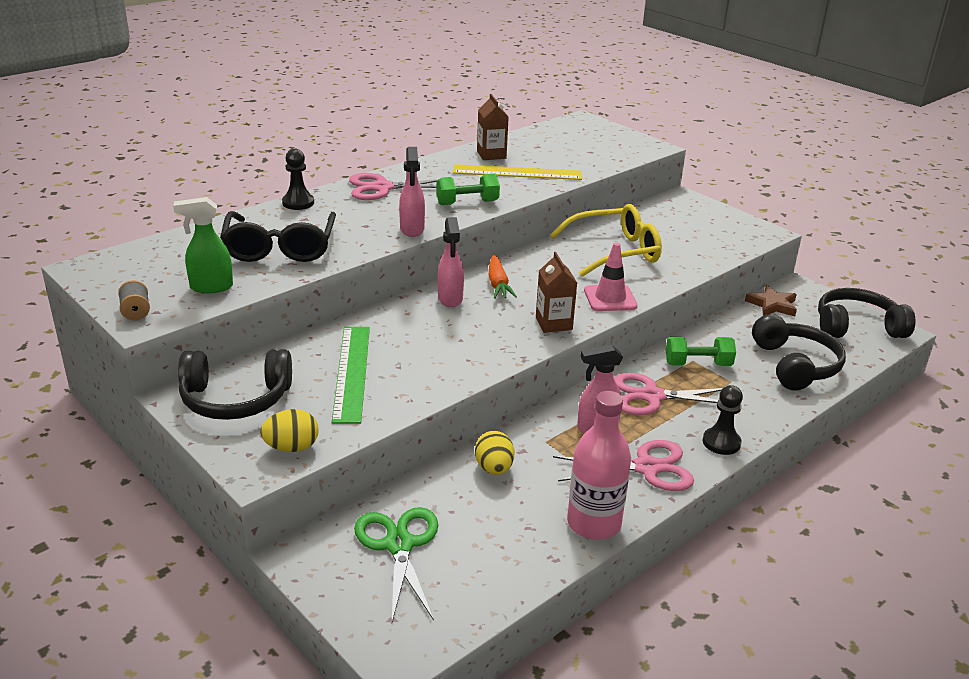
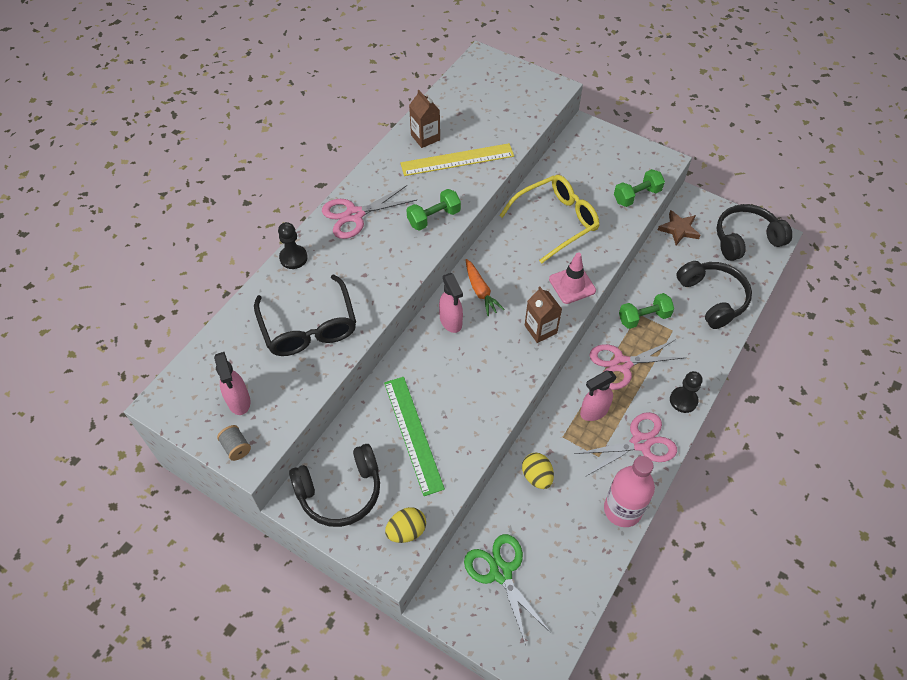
camera: 15 degrees left, 25 degrees up
(210, 287) = (279, 397): green spray bottle -> none
(412, 230) = (405, 270): pink spray bottle -> pink spray bottle (239, 401)
(721, 250) = (636, 196): none -> green dumbbell

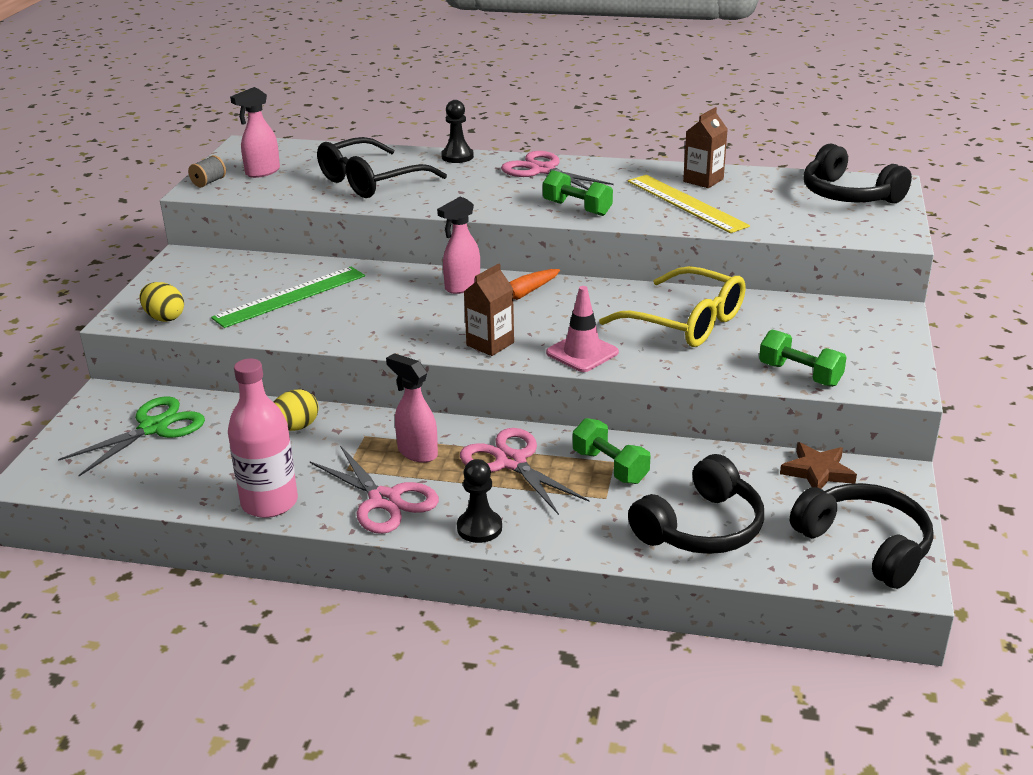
camera: 70 degrees right, 25 degrees down
(340, 492) = (202, 274): black headphones -> black headphones (848, 195)

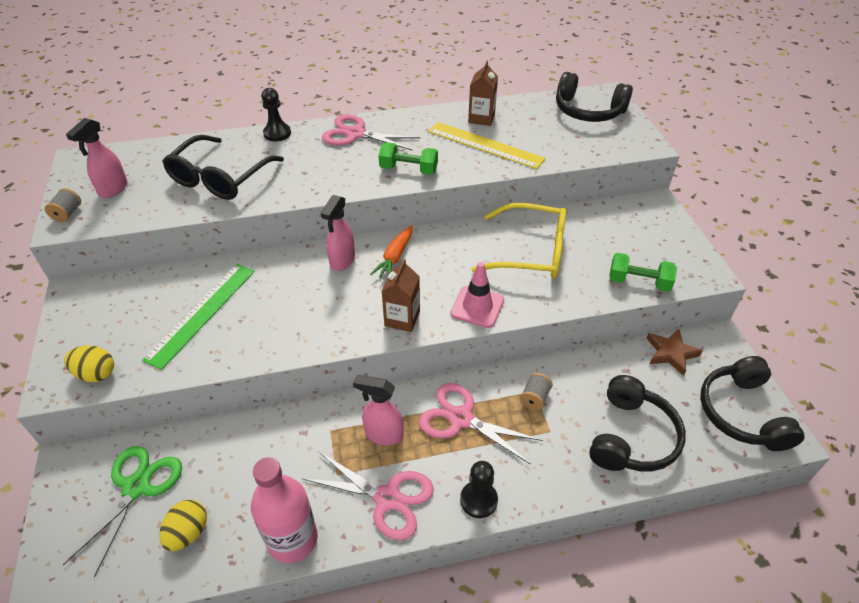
camera: 25 degrees left, 15 degrees up
(295, 427) = (266, 441): yellow egg -> yellow egg (188, 533)
(610, 467) = (535, 398): green dumbbell -> grey spool
(865, 545) = (741, 413): black headphones -> black headphones turned 120 degrees counterclockwise

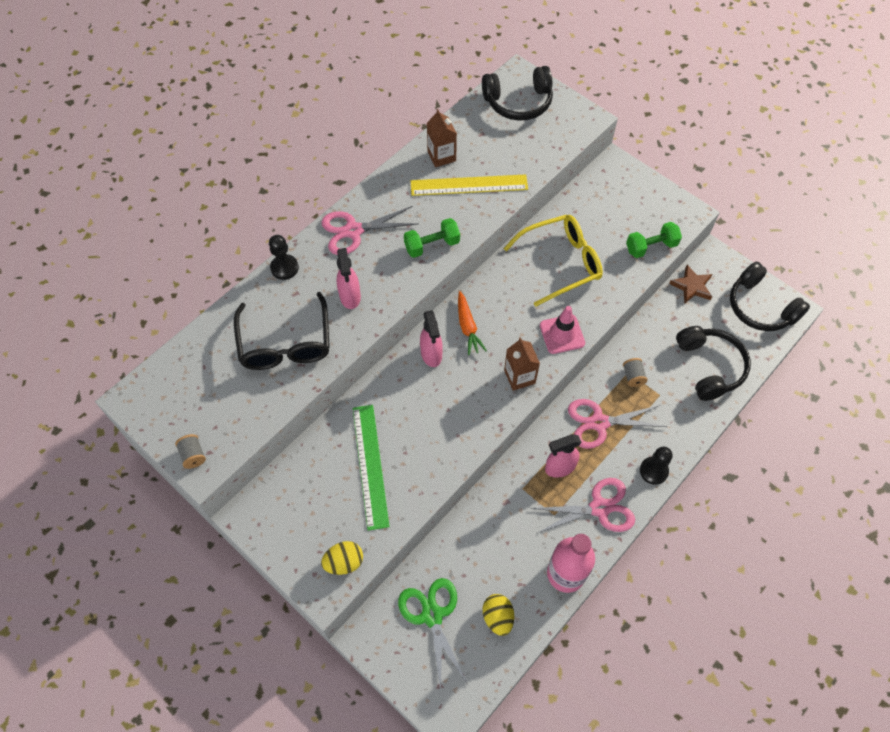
camera: 35 degrees left, 15 degrees up
(113, 189) = (204, 409): pink spray bottle -> pink spray bottle (350, 297)

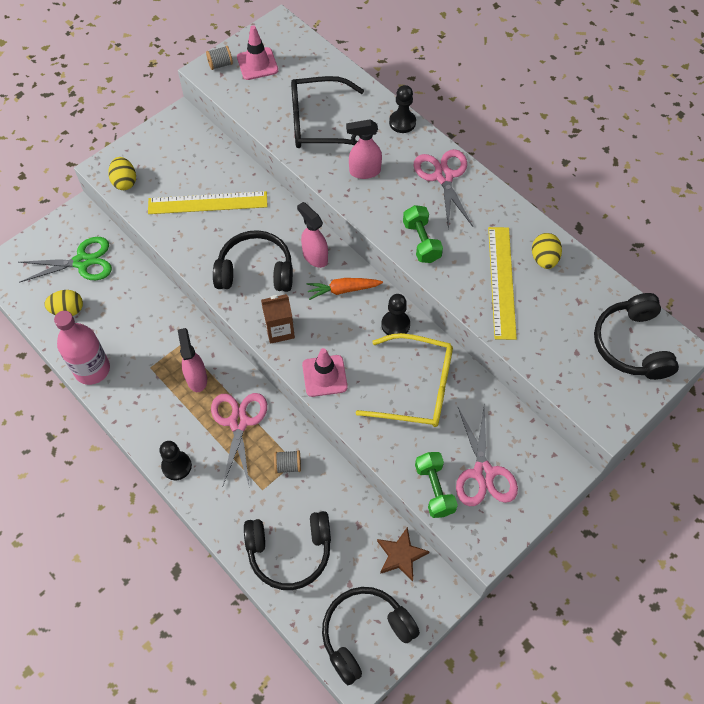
camera: 95 degrees right, 0 degrees up
(194, 415) = (257, 64): none -> pink traffic cone
(370, 465) = (207, 203): green ruler -> yellow ruler
(431, 354) = (315, 256): pink spray bottle -> pink spray bottle turned 60 degrees clockwise
(441, 156) = (544, 259): brown carton -> yellow egg
(454, 406) = (255, 271): none -> black headphones
(500, 282) = (395, 325): none -> black pawn
(561, 262) = (417, 388): yellow glasses -> yellow glasses turned 60 degrees counterclockwise
(599, 508) = (148, 408): pink scissors -> pink scissors (483, 473)

